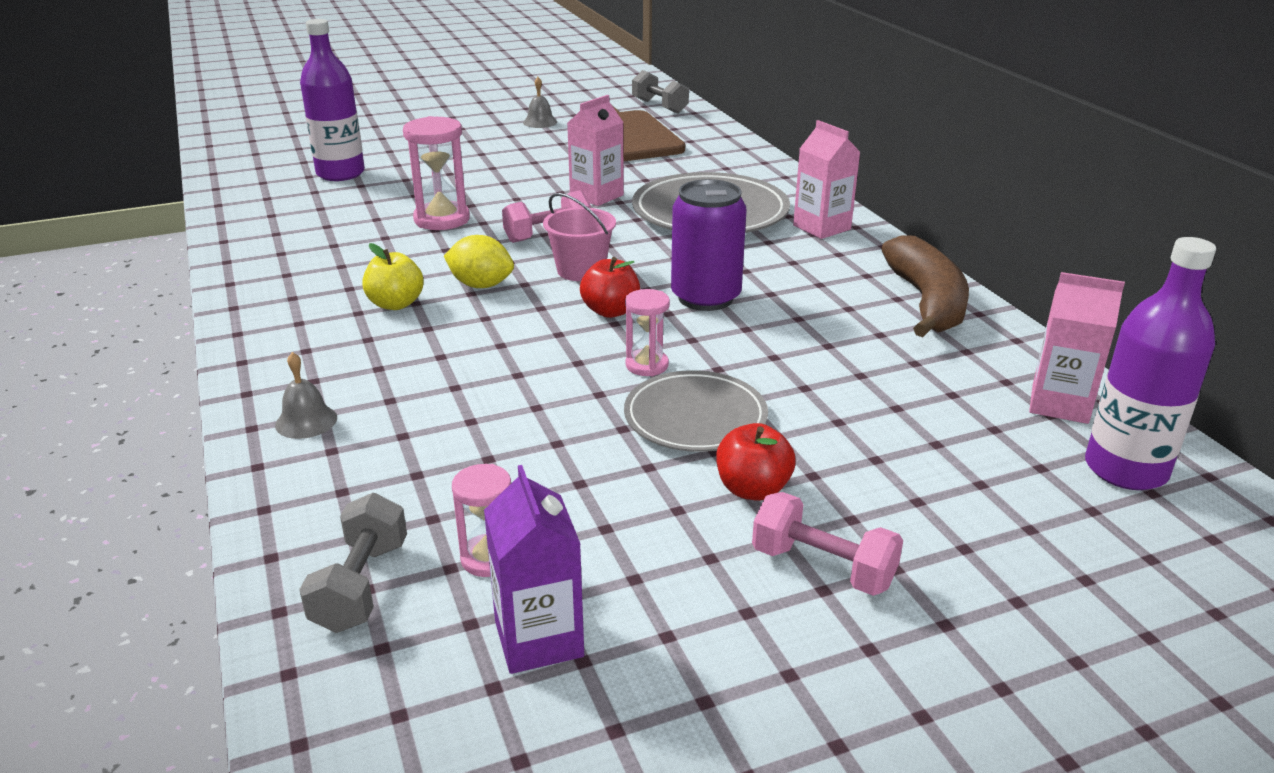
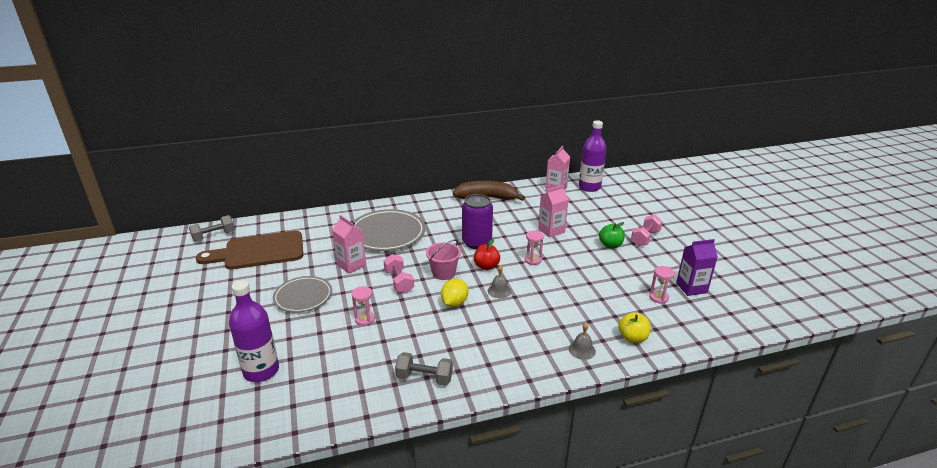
camera: 85 degrees left, 0 degrees up
(361, 586) = (680, 325): grey dumbbell -> grey dumbbell (424, 378)
(395, 304) = (471, 330): yellow apple -> yellow apple (632, 338)
(442, 219) = (364, 319): pink hourglass -> pink hourglass, size x0.60
(540, 122) = (210, 282): grey bell -> grey bell (499, 291)
(695, 417) = (569, 252): grey plate -> grey plate (303, 297)
(752, 489) = (610, 245): red apple -> green apple
(821, 227) = (413, 209): pink carton -> pink carton (551, 230)

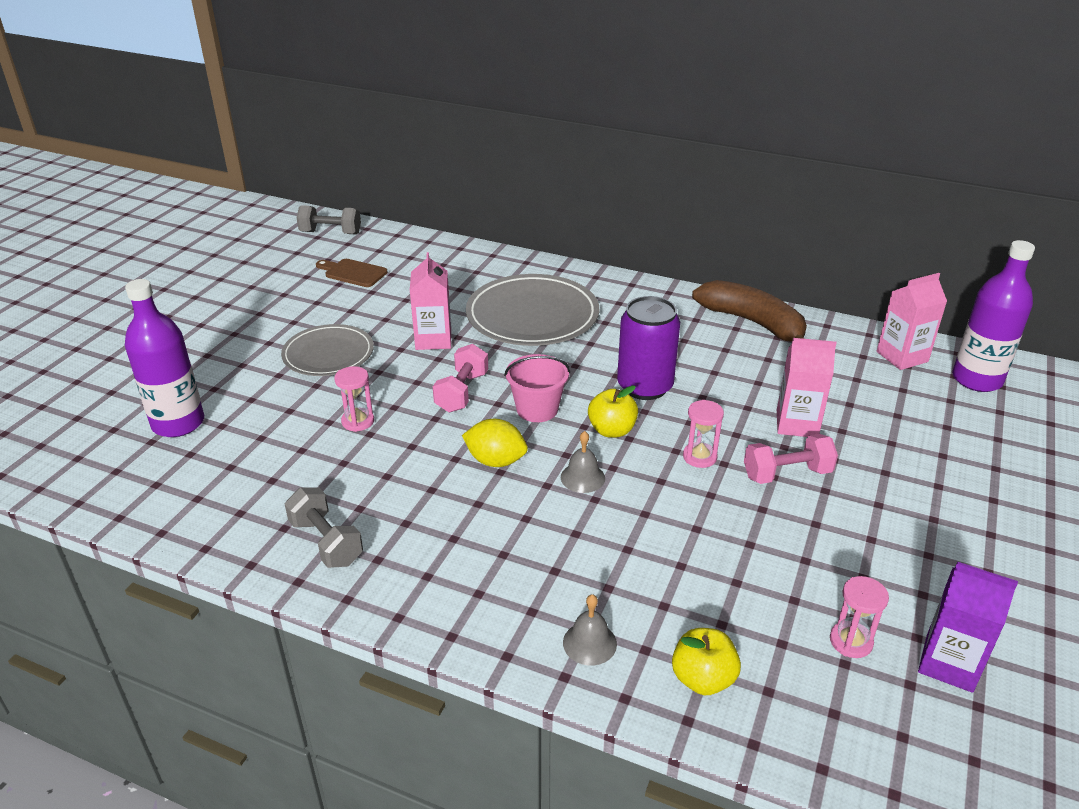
camera: 40 degrees right, 5 degrees up
(259, 251) = (353, 273): brown cutting board -> brown cutting board, size x0.48
(454, 303) = (495, 461): yellow lemon -> yellow lemon turned 45 degrees clockwise
(486, 266) = (612, 430): red apple -> yellow apple
(610, 245) = (878, 500): green apple -> none
(645, 238) = (972, 522): pink dumbbell -> pink dumbbell (787, 474)

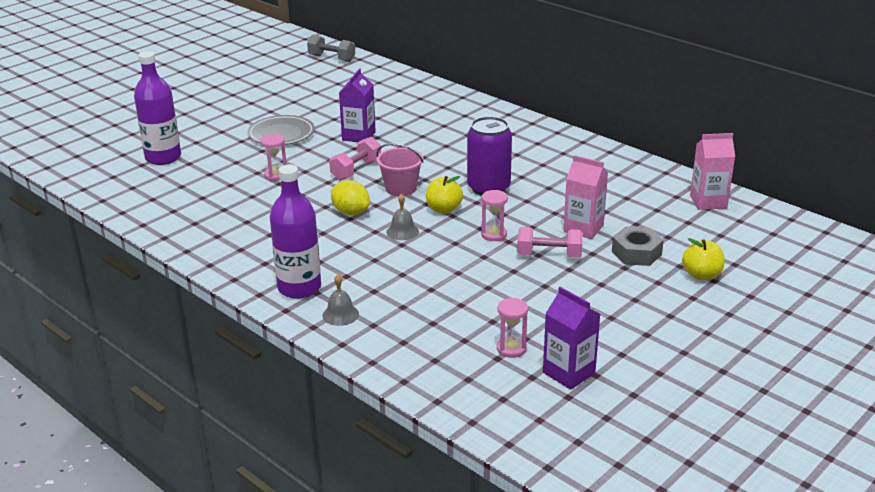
camera: 20 degrees right, 5 degrees down
(326, 542) = (215, 235): grey dumbbell -> none
(353, 273) = (330, 86): brown cutting board -> none
(433, 339) = (358, 136): pink carton -> purple carton
(532, 316) = (440, 132): grey plate -> none
(703, 679) = (397, 346): yellow apple -> yellow apple (701, 275)
(753, 323) = (606, 162): brown banana -> none
(882, 447) = (636, 253): none -> grey nut
(976, 379) = (756, 226): purple bottle -> purple bottle (299, 288)

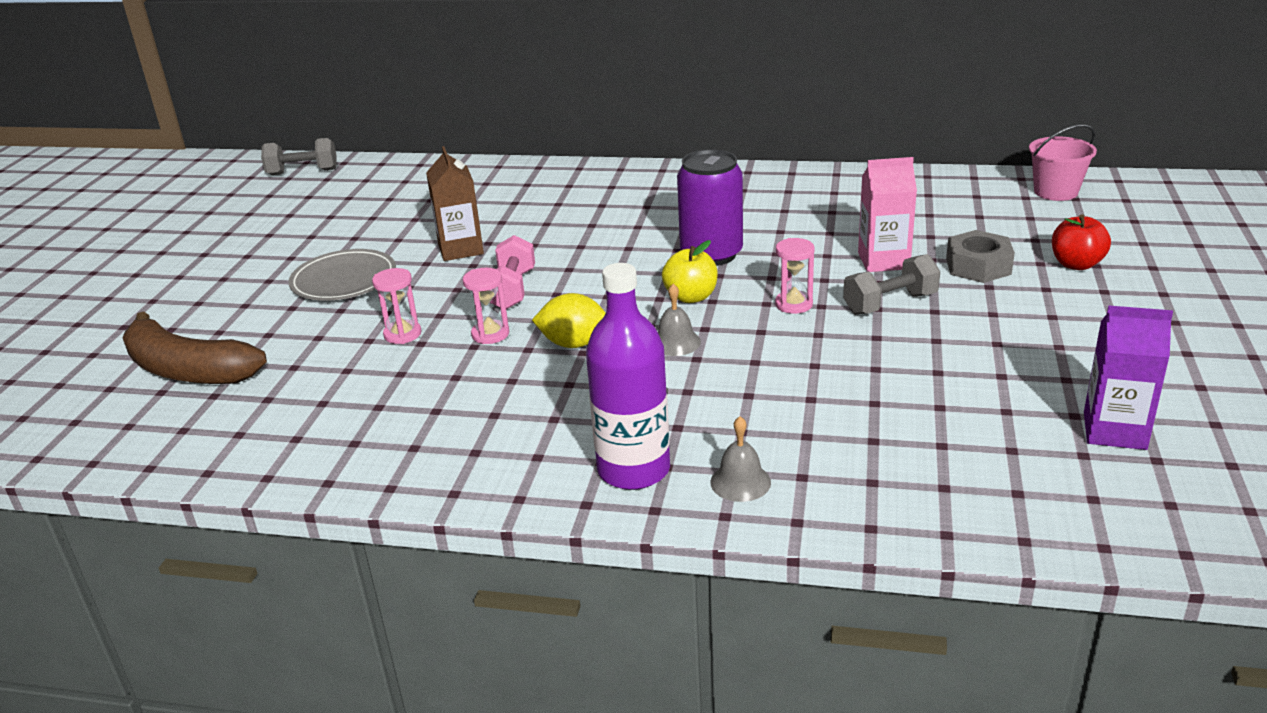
camera: 30 degrees left, 0 degrees up
(163, 157) = (188, 370): purple bottle -> brown banana
(358, 136) = (460, 249): purple carton -> brown carton
(401, 188) = (602, 292): pink bucket -> pink bucket (1055, 192)
(511, 349) = (1010, 431): pink hourglass -> pink hourglass (490, 334)
(549, 255) = (890, 304): pink dumbbell -> grey dumbbell
(701, 275) = (1076, 264): yellow apple -> red apple
(708, 202) = (967, 189): pink carton -> none

